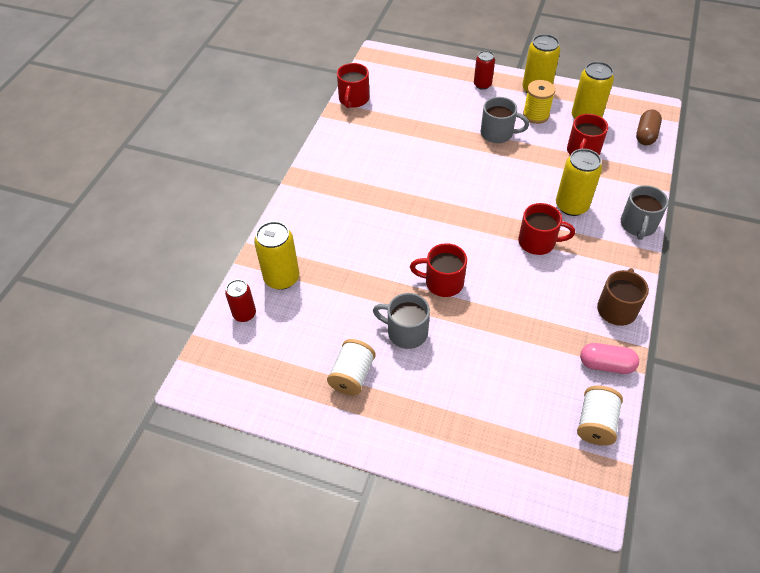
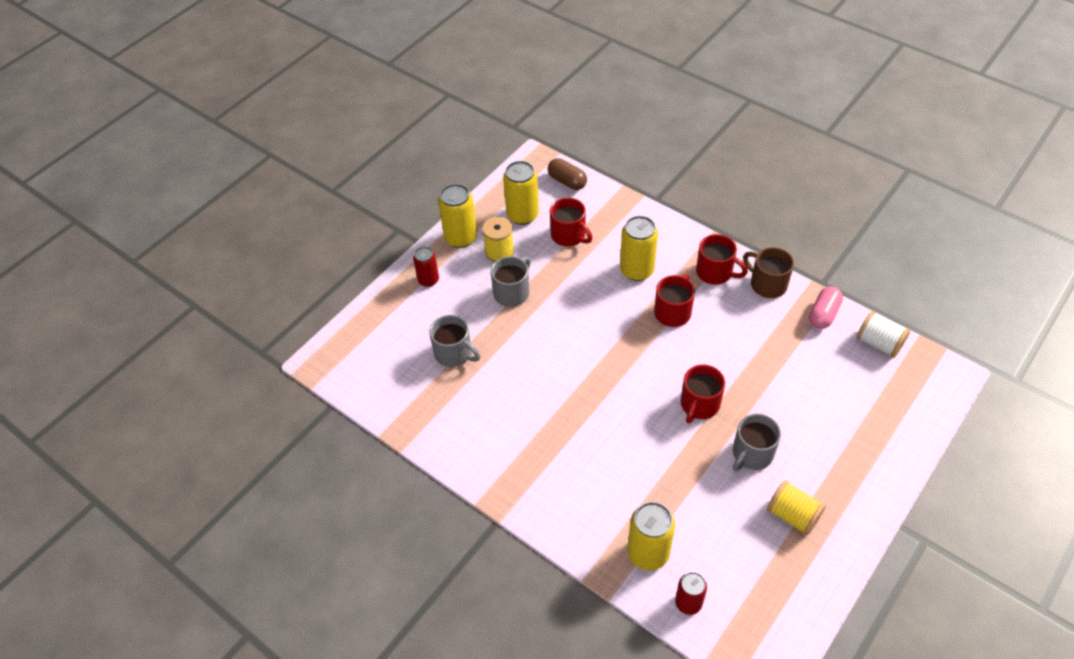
camera: 70 degrees left, 0 degrees up
(352, 375) = (792, 515): white spool -> yellow spool
(353, 99) = (389, 409): red mug -> red mug (715, 272)
(638, 225) = (678, 232): grey mug -> grey mug (454, 353)

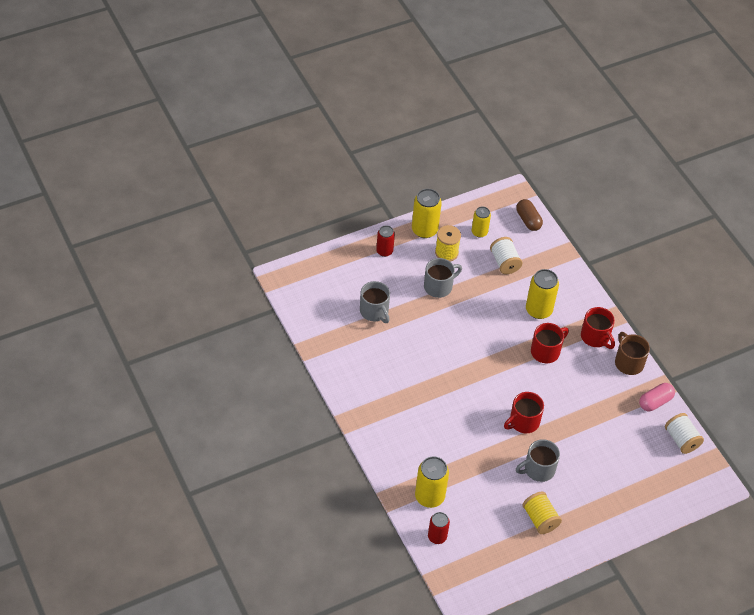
camera: 20 degrees right, 0 degrees up
(522, 215) = (479, 232): yellow can -> yellow can, size x0.63
(569, 235) = (504, 262): red mug -> white spool

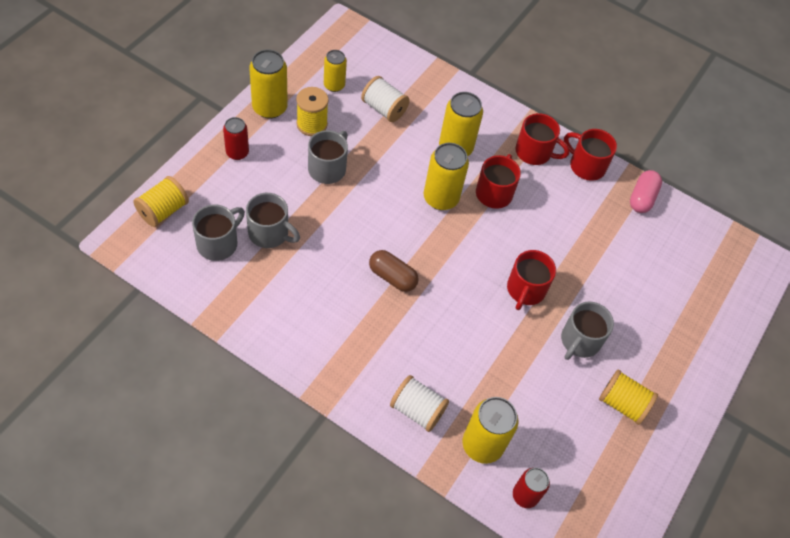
camera: 35 degrees left, 5 degrees up
(315, 268) = (163, 211): none -> yellow spool
(338, 303) = (218, 243): none -> grey mug
(505, 338) = (441, 198): none -> yellow can
(528, 220) = (379, 51): brown capsule -> brown capsule (392, 277)
(628, 362) = (586, 166): brown mug -> red mug
(681, 439) = (696, 228): white spool -> white spool (417, 410)

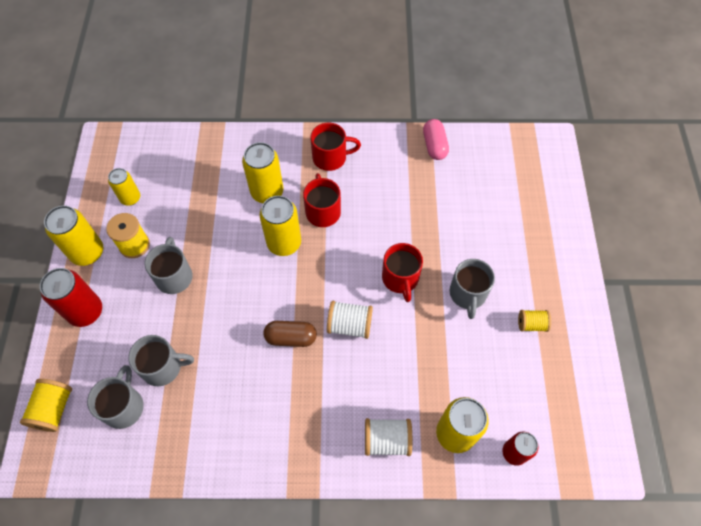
camera: 25 degrees left, 5 degrees up
(237, 152) = (85, 311): red can -> red can, size x1.59
(384, 109) = (186, 193): white spool -> white spool (349, 325)
(586, 166) = (376, 145): red mug -> none
(622, 403) = (531, 324): yellow spool -> yellow spool, size x0.66

